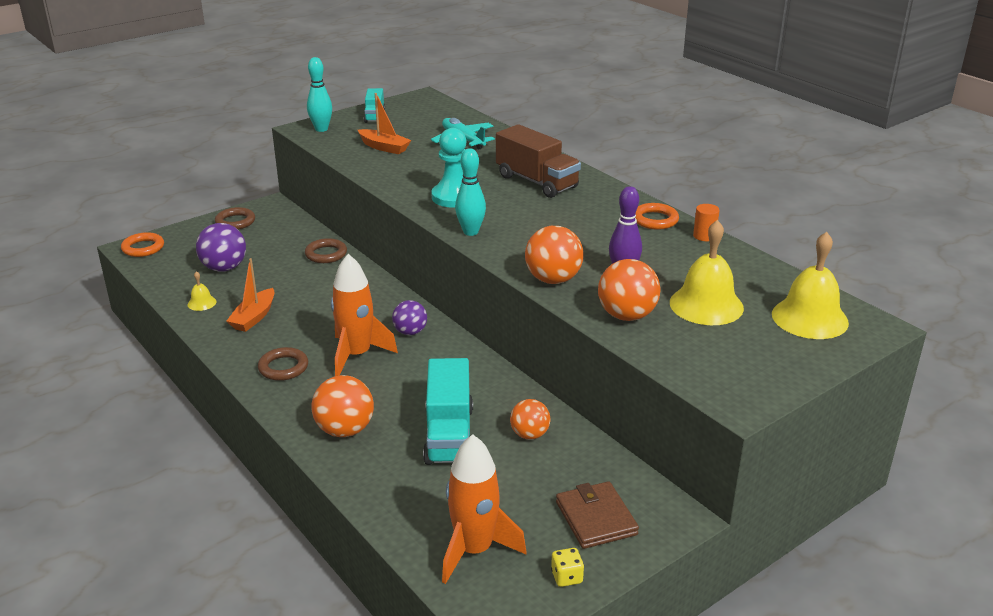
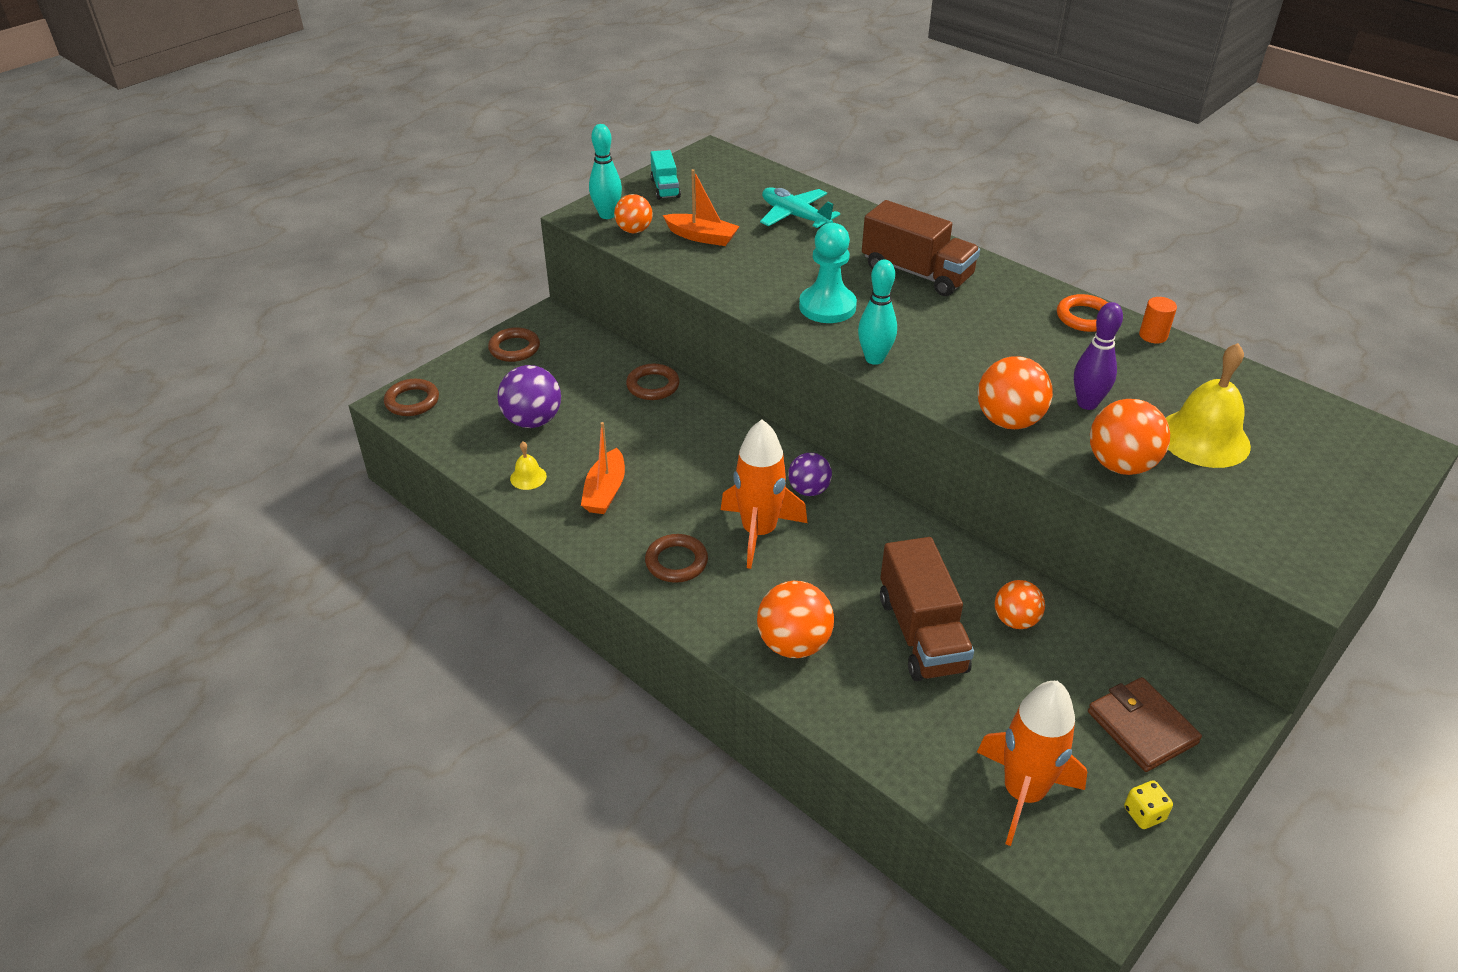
camera: 10 degrees left, 10 degrees up
(143, 248) = (412, 401): orange ring -> brown ring
(336, 140) = (634, 230): none -> orange ball
(449, 435) = (921, 634): turquoise truck -> brown truck
(809, 318) = (1328, 443): yellow bell -> none

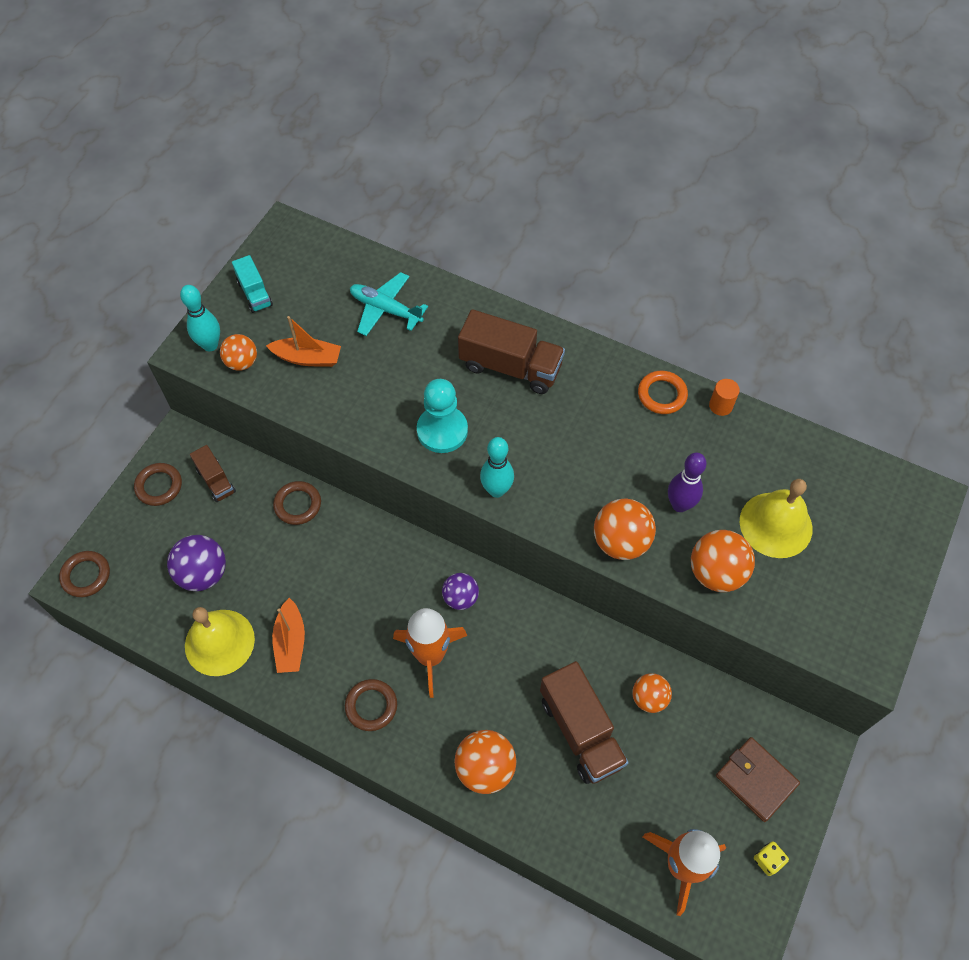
camera: 15 degrees left, 20 degrees up
(528, 477) = (219, 642): yellow bell -> yellow bell, size x2.20
(574, 354) = (216, 480): none -> brown truck

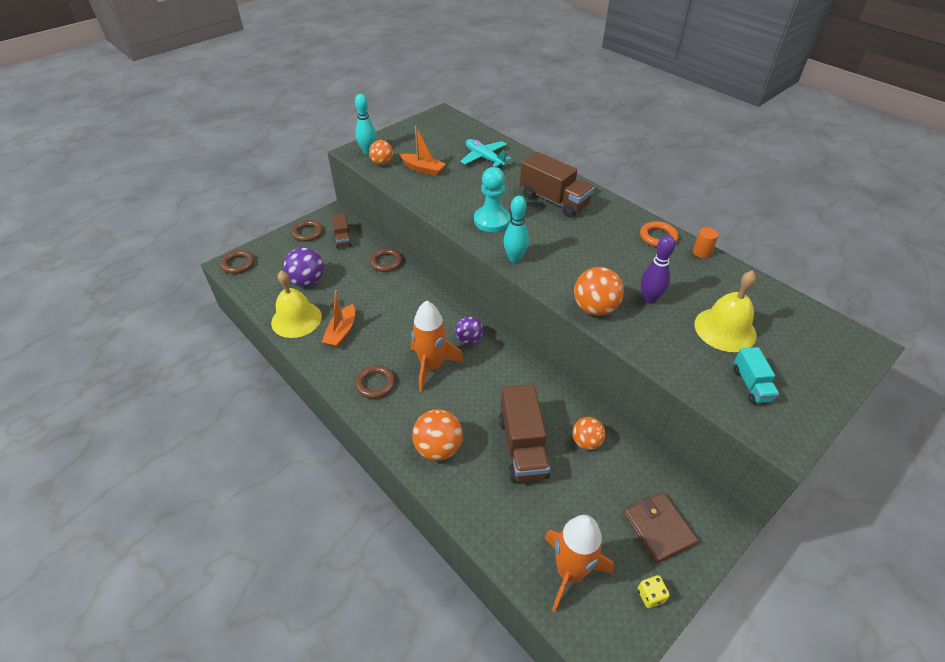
camera: 20 degrees right, 15 degrees down
(255, 293) = (408, 136): turquoise truck -> turquoise truck (751, 385)
(716, 572) = (665, 345): orange ball -> none

